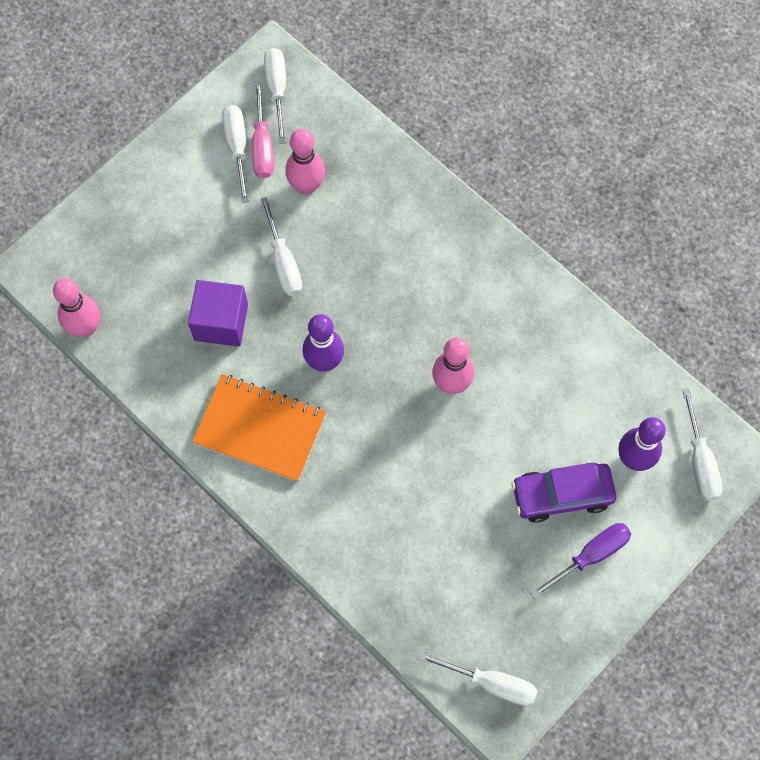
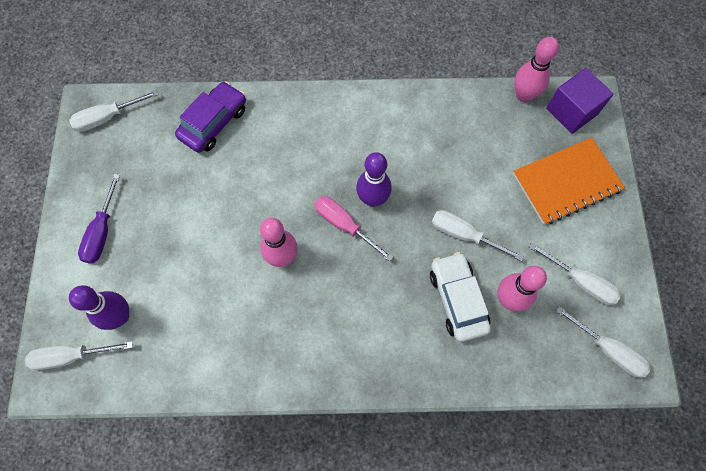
camera: 135 degrees right, 0 degrees up
(221, 322) = (457, 166): purple cube -> purple cube (571, 111)
(260, 429) = (367, 130): orange notebook -> orange notebook (566, 182)
(262, 145) = (568, 299): pink screwdriver -> pink screwdriver (344, 225)
(346, 221) = (457, 299): none -> white car
(562, 495) = (150, 251): purple car -> purple car (214, 123)
(700, 461) = (72, 356): white screwdriver -> white screwdriver turned 45 degrees counterclockwise

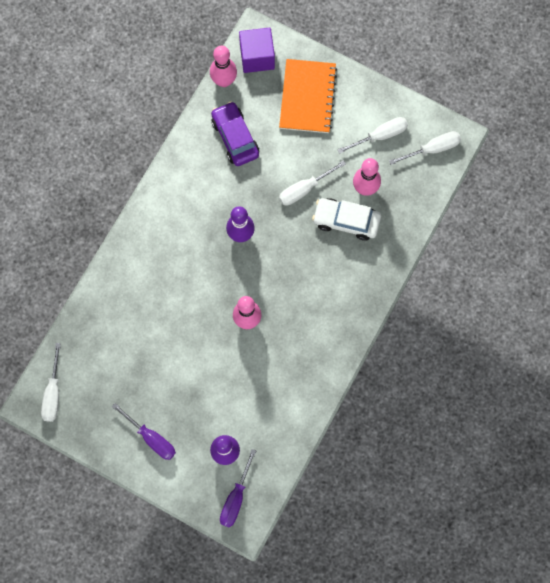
camera: 60 degrees left, 5 degrees up
(72, 356) = (236, 498): white screwdriver -> purple screwdriver
(214, 123) = (108, 315): purple car -> purple car (235, 137)
(344, 225) = (249, 265): pink screwdriver -> none

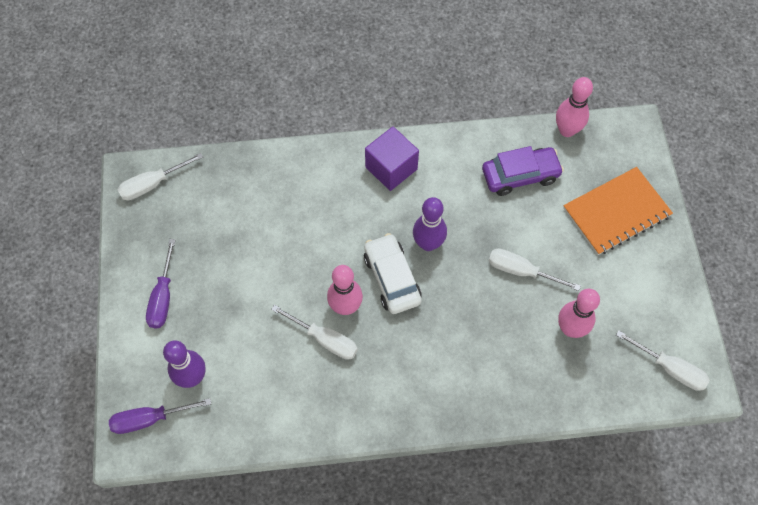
camera: 55 degrees right, 10 degrees down
(235, 137) = (520, 175): purple car -> purple car turned 45 degrees clockwise
(257, 57) = (615, 142): purple cube -> purple cube (391, 168)
(346, 221) = (521, 333): white car -> white car (392, 278)
(380, 136) = (637, 306): white screwdriver -> white screwdriver (324, 339)

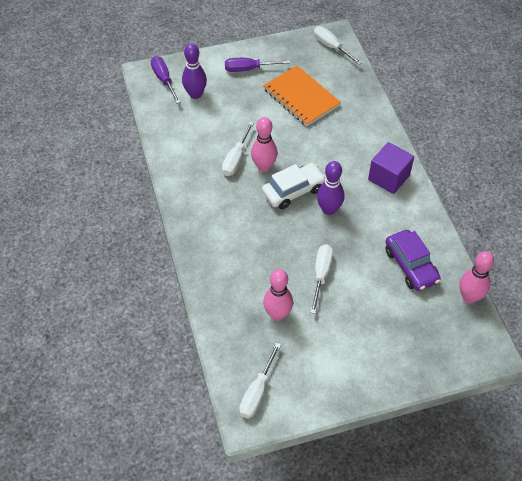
camera: 80 degrees right, 10 degrees down
(616, 212) = (397, 342): orange notebook -> orange notebook (301, 97)

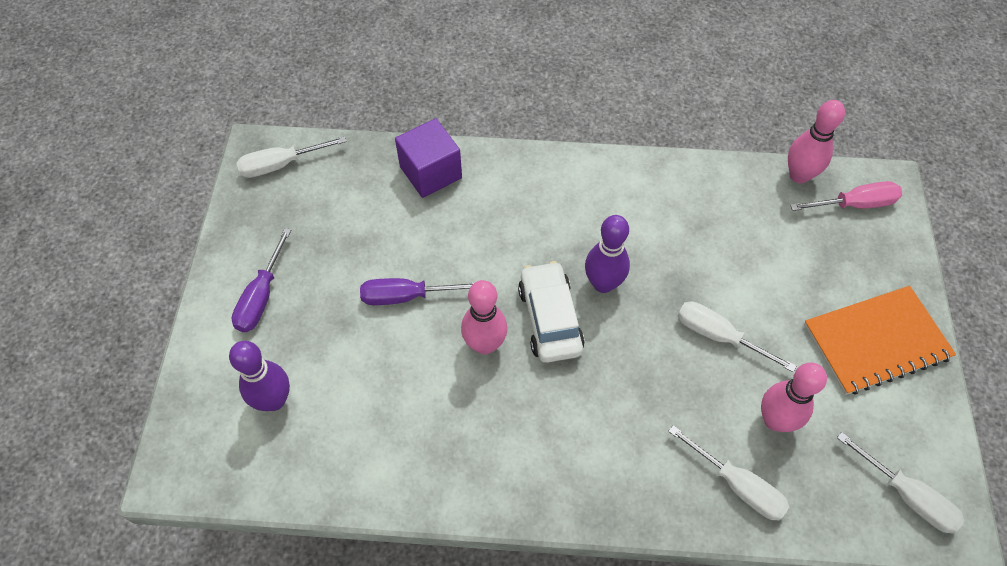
camera: 70 degrees left, 5 degrees up
(164, 80) = (209, 444): purple screwdriver -> purple screwdriver (406, 296)
(236, 158) = (450, 380): white screwdriver -> white screwdriver (737, 485)
(301, 97) = (364, 242): orange notebook -> orange notebook (876, 341)
(388, 177) = (571, 188): purple cube -> purple cube (430, 172)
(411, 266) = (732, 220): purple car -> none
(463, 334) = (854, 204): none -> pink screwdriver

